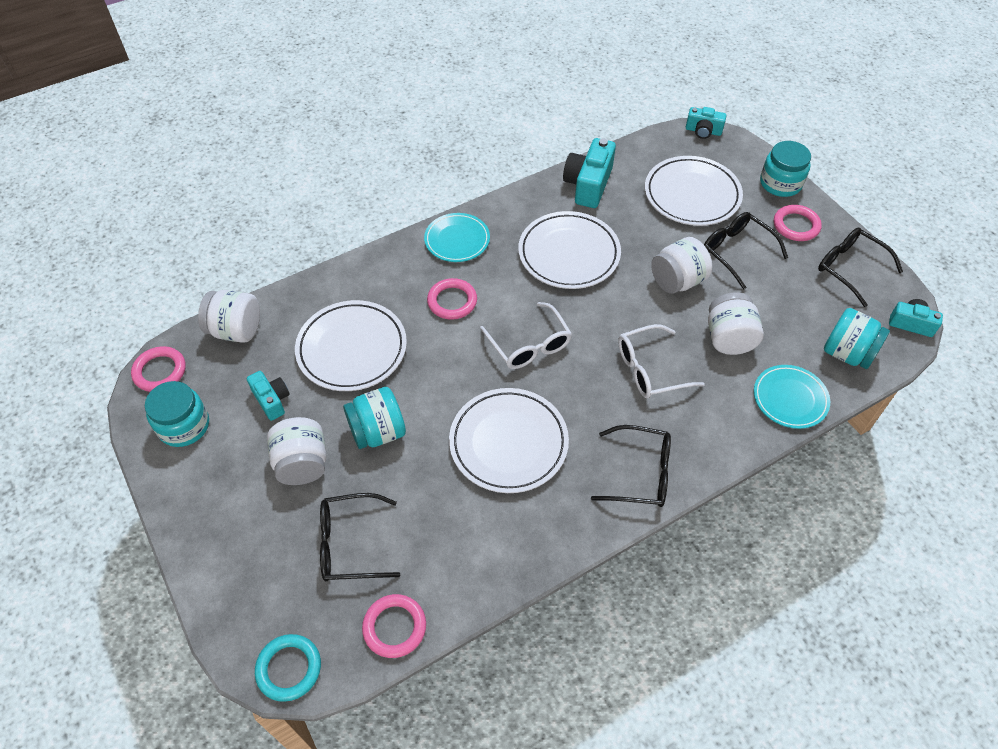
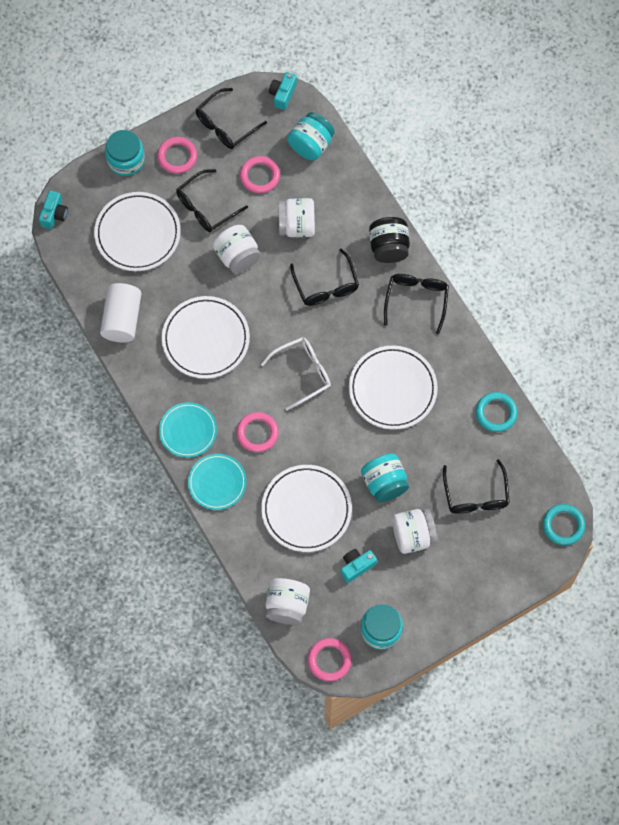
camera: 90 degrees left, 15 degrees up
(394, 627) = (533, 461): pink ring -> pink ring (260, 176)
(472, 575) = (496, 413): none -> turquoise ring
(588, 185) = (122, 319): turquoise camera -> white cylinder
(649, 369) = (326, 286): white glasses -> black glasses
(715, 440) = (389, 247): none -> black jar
(790, 398) = (352, 191): turquoise plate -> turquoise plate (217, 483)

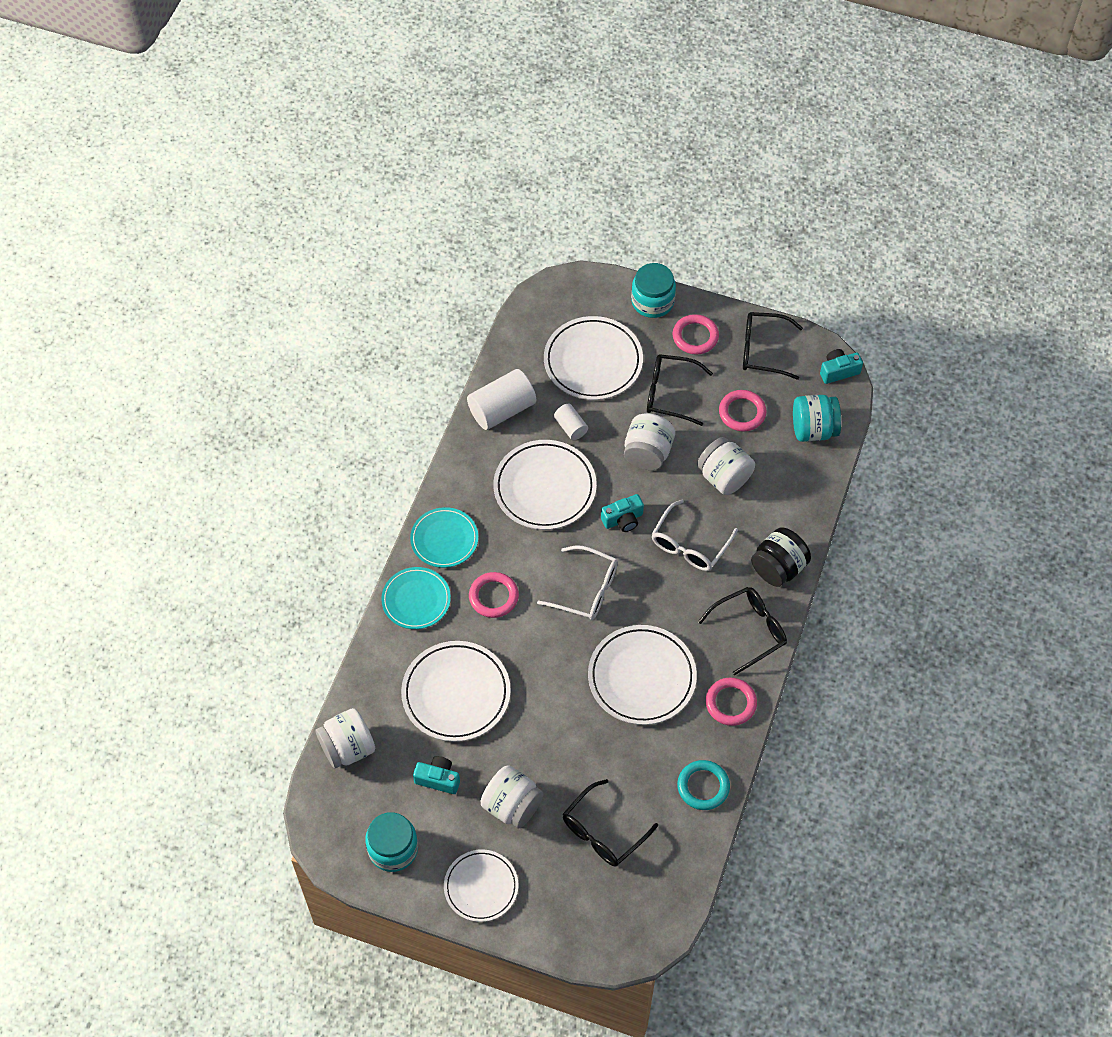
camera: 50 degrees right, 10 degrees down
(54, 214) = (549, 287): turquoise camera -> turquoise camera (623, 519)
(175, 287) = (570, 427): none -> white cylinder
(326, 286) = (689, 545): black glasses -> white glasses
(329, 660) = (325, 825): pink ring -> pink ring (730, 703)
(384, 483) = (542, 741): turquoise jar -> none
(451, 596) = (481, 887): none -> white plate
(563, 525) = (645, 937): turquoise ring -> none

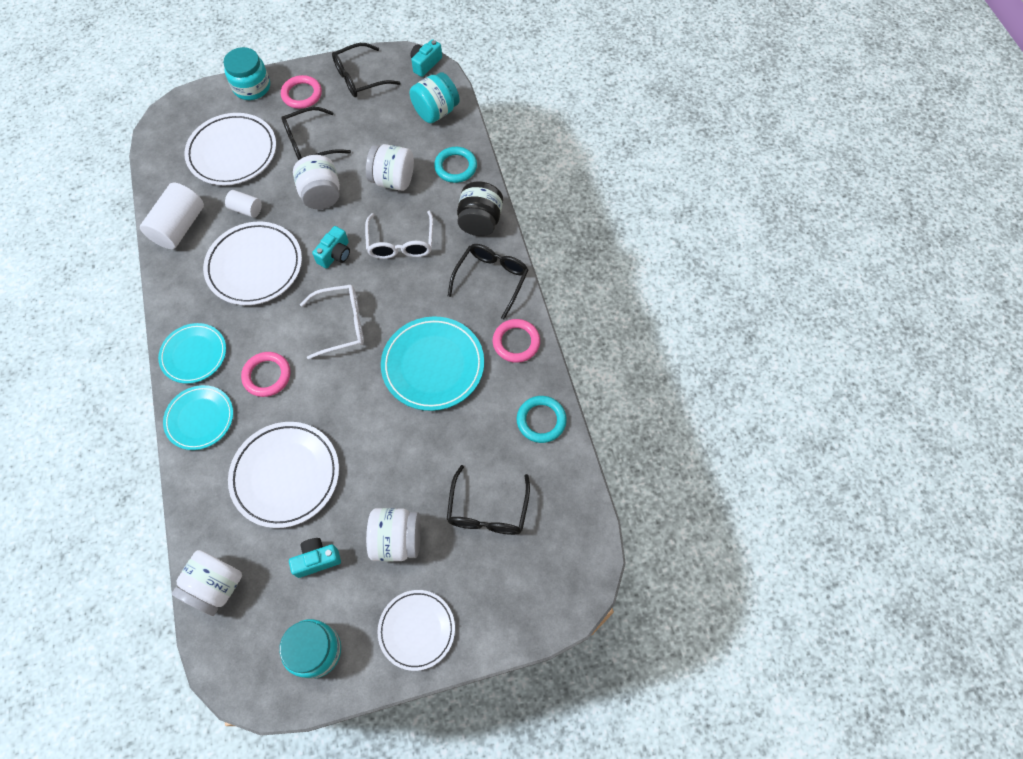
camera: 35 degrees left, 5 degrees up
(642, 677) = (433, 365): white plate -> turquoise plate
(742, 412) = (374, 128): pink ring -> none
(793, 499) = (455, 167): none -> turquoise ring

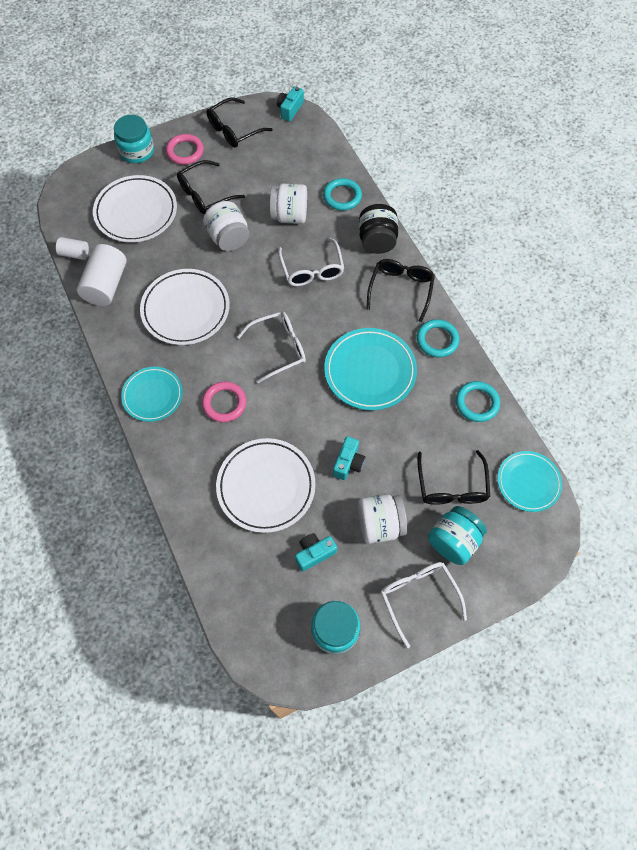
camera: 10 degrees left, 0 degrees up
(200, 419) = (174, 450): turquoise plate -> turquoise plate (528, 482)
(216, 586) = (231, 591): white jar -> none
(246, 209) = (163, 260): white cylinder -> white cylinder (75, 254)
(335, 254) = (256, 288): turquoise camera -> turquoise camera (348, 463)
(417, 630) = (418, 597): white plate -> white glasses
(436, 112) = (311, 150): turquoise jar -> turquoise jar (453, 541)
(516, 342) = (437, 340): pink ring -> turquoise ring

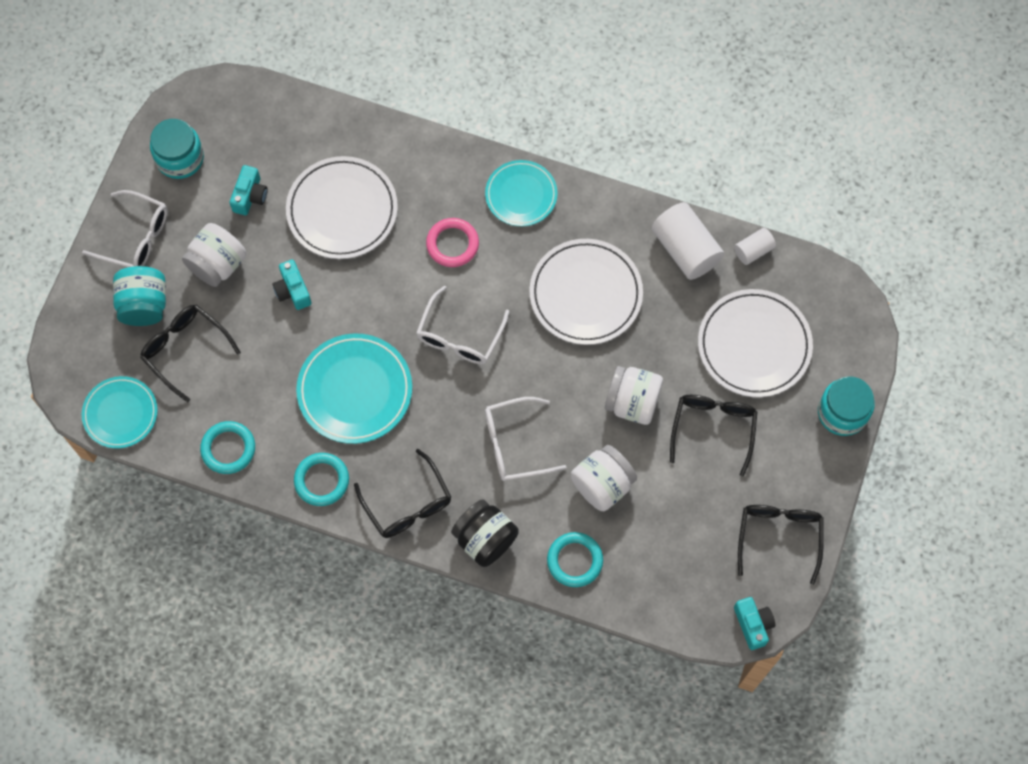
camera: 135 degrees right, 5 degrees up
(185, 151) = (794, 459): pink ring -> none
(312, 270) = (514, 444): white glasses -> white glasses turned 45 degrees counterclockwise

